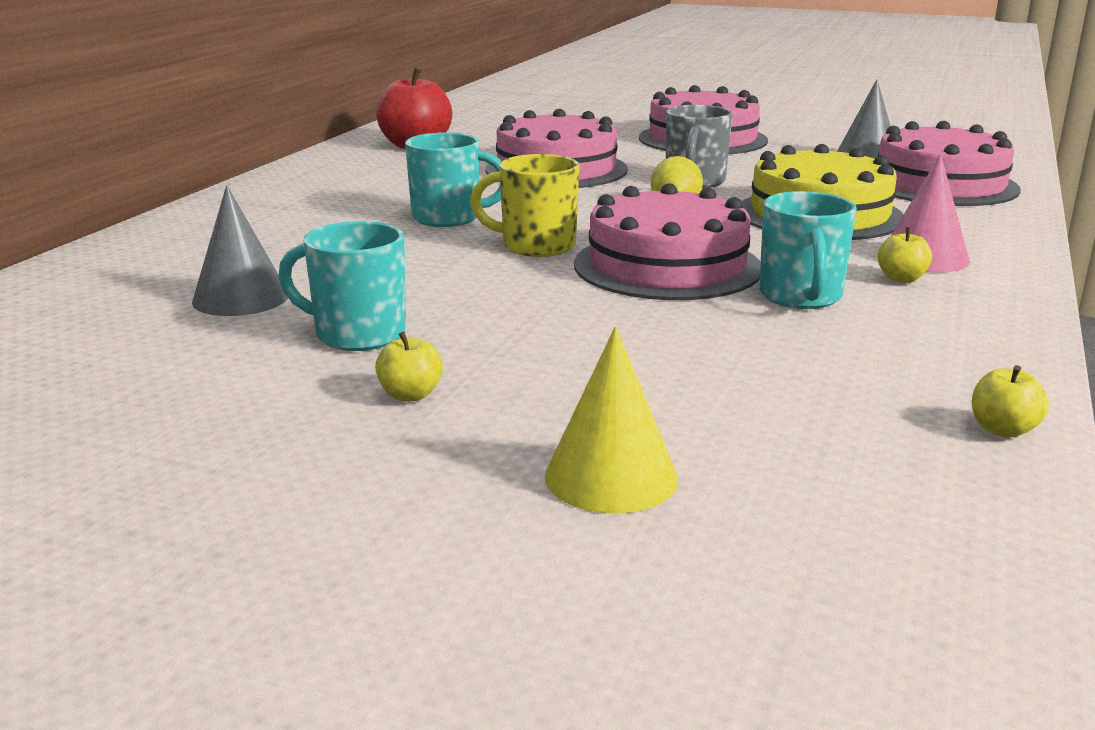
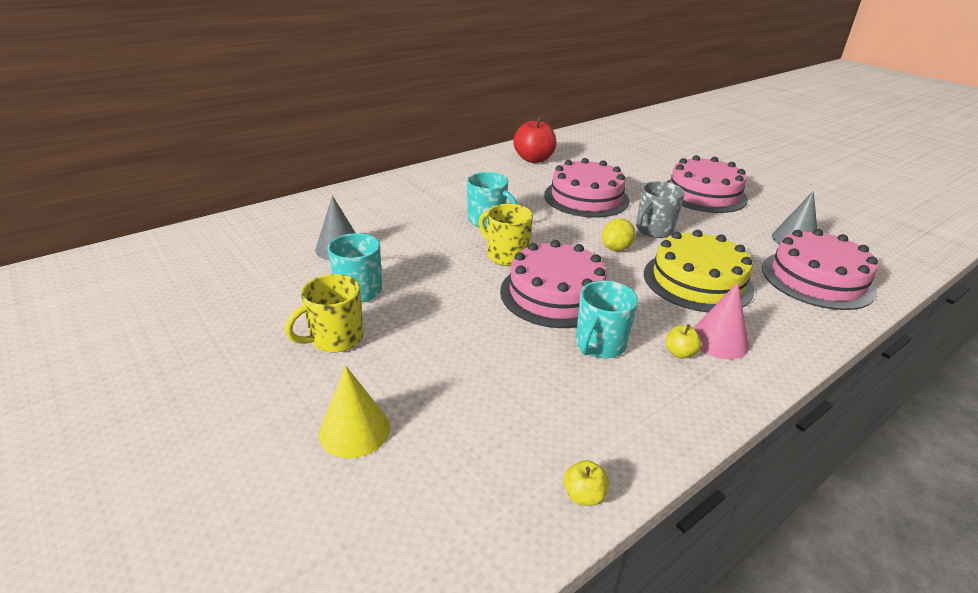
camera: 30 degrees right, 10 degrees up
(410, 395) = (335, 339): yellow apple -> yellow mug

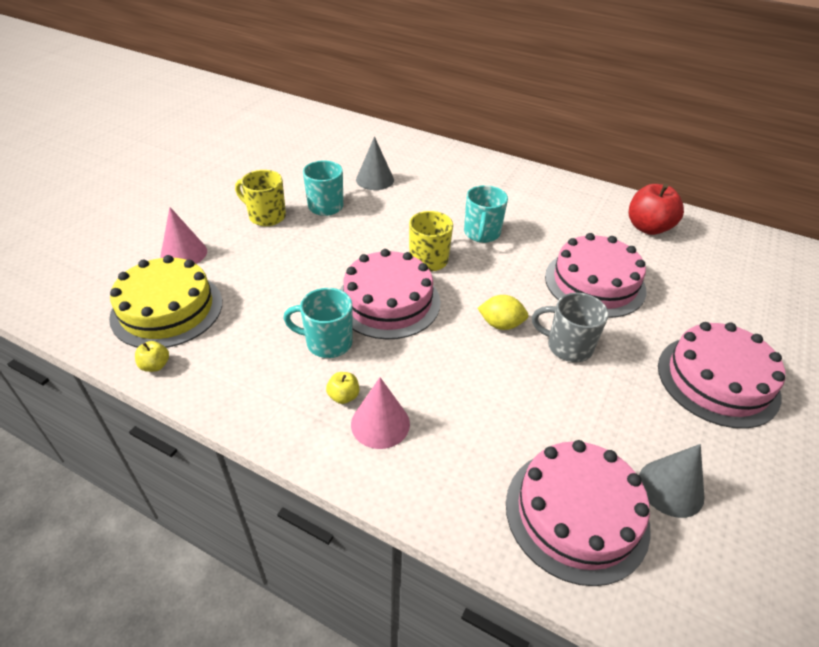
camera: 65 degrees right, 10 degrees up
(354, 430) = (184, 253): yellow cone -> pink cone
(697, 281) = (483, 396): yellow cake -> yellow cake (167, 309)

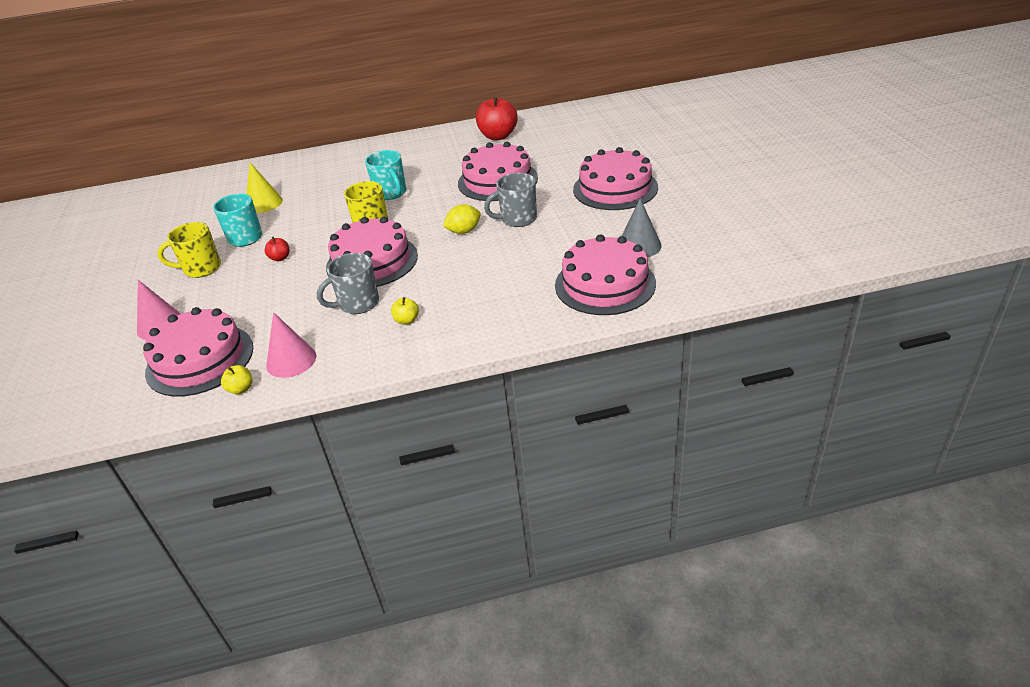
camera: 35 degrees left, 5 degrees down
(167, 309) = (200, 359): yellow cake -> pink cake
(326, 245) = (280, 258): none -> red apple
(327, 342) = (358, 304): turquoise mug -> grey mug
(375, 179) = (264, 203): grey cone -> yellow cone
(380, 423) = (448, 317): pink cone -> pink cone (291, 360)

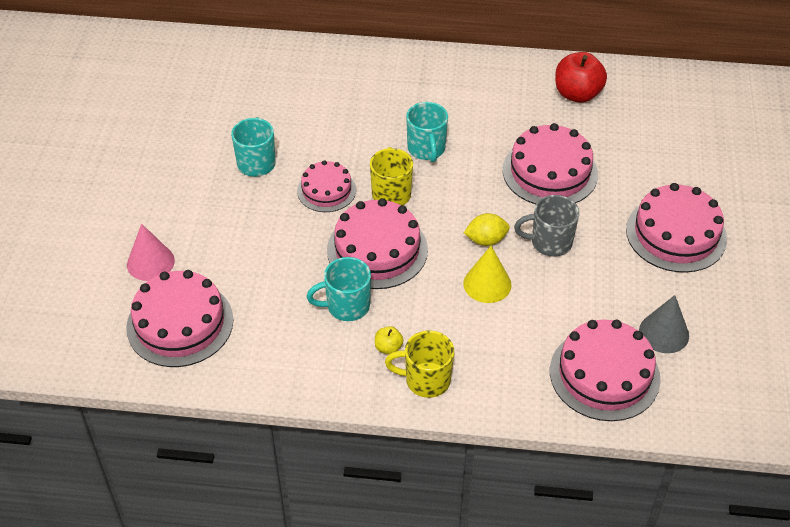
camera: 15 degrees right, 10 degrees up
(201, 268) = (203, 195): yellow mug -> yellow mug (426, 380)
(241, 389) = (210, 376): yellow apple -> none
(264, 203) = (287, 115): yellow cone -> yellow cone (487, 284)
(280, 258) = (285, 209): red apple -> none
(291, 360) = (264, 358): pink cone -> none
(313, 237) = (326, 190): none -> pink cake
(358, 304) = (346, 306): grey mug -> turquoise mug

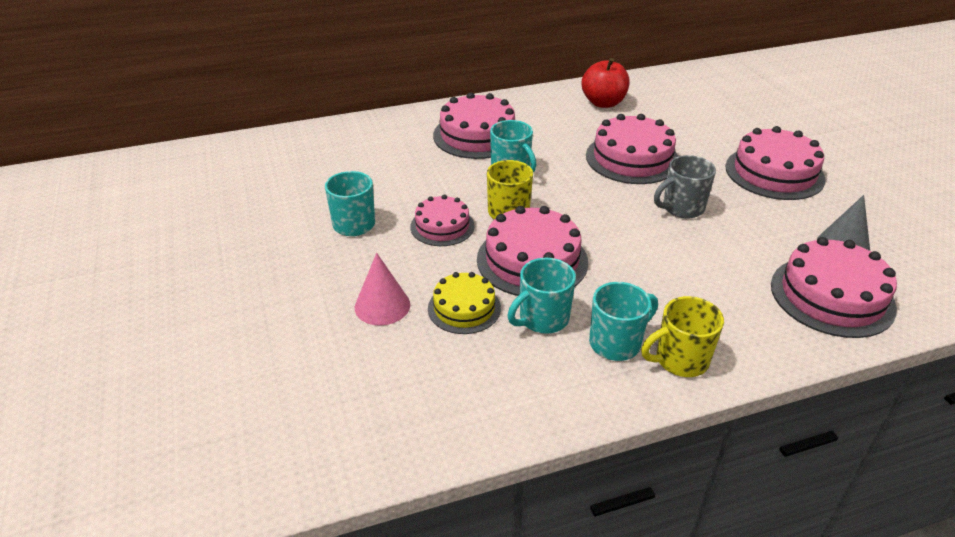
camera: 25 degrees left, 10 degrees down
(150, 262) = (292, 347): pink cone -> pink cone (382, 306)
(180, 323) = (369, 399): pink cake -> pink cake (477, 135)
(293, 274) = (464, 308): none -> yellow cake
(388, 347) = (616, 343): yellow apple -> turquoise mug
(486, 240) = (625, 222): yellow lemon -> none
(487, 284) = (659, 256): yellow cone -> none

